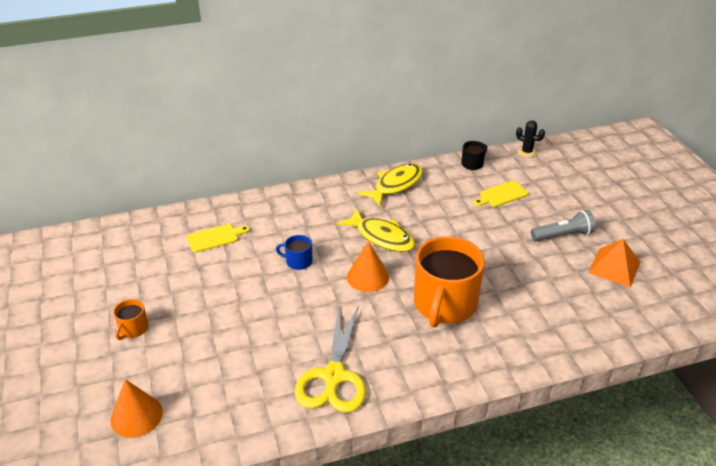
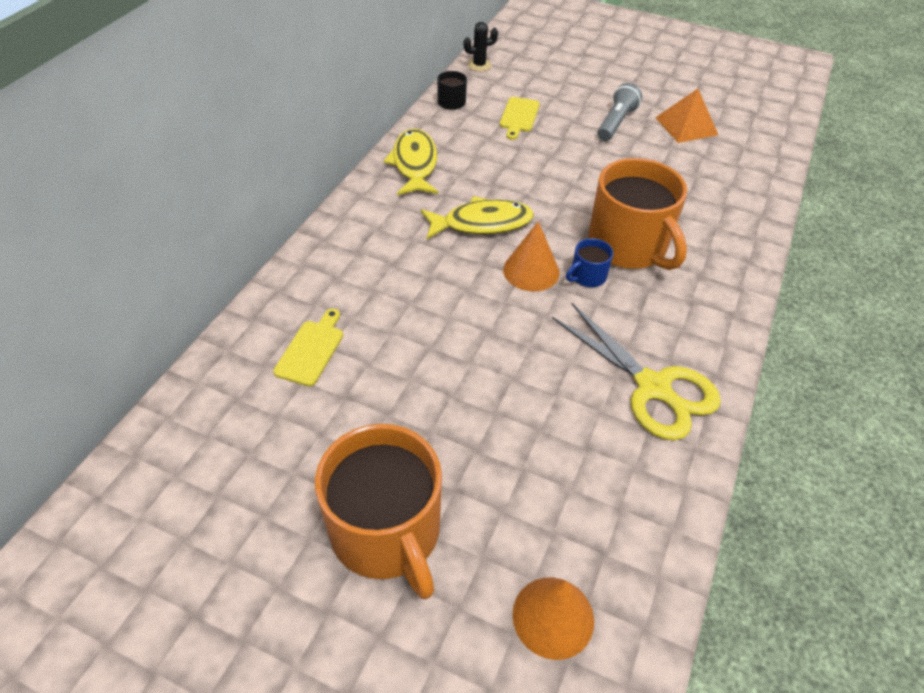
camera: 50 degrees left, 10 degrees up
(133, 329) = (386, 531): orange mug -> orange mug, size x2.30
(298, 261) = (444, 306): blue mug -> blue mug (587, 276)

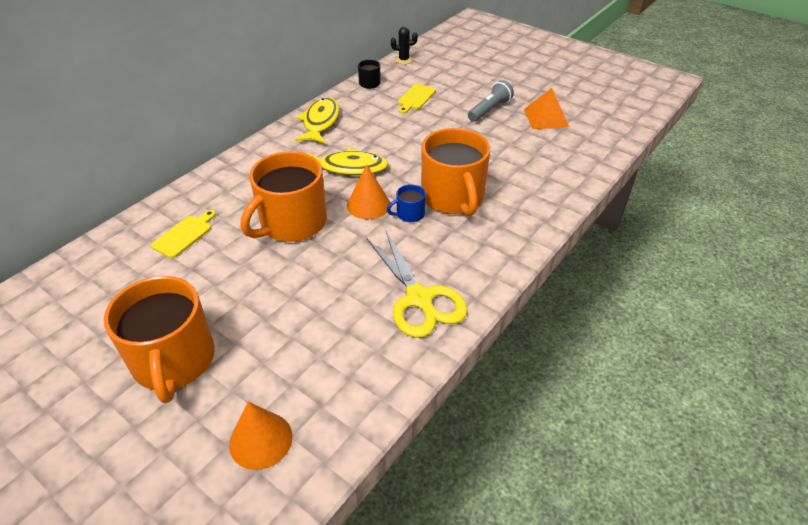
camera: 15 degrees right, 5 degrees down
(446, 310) = (292, 223): none -> orange mug

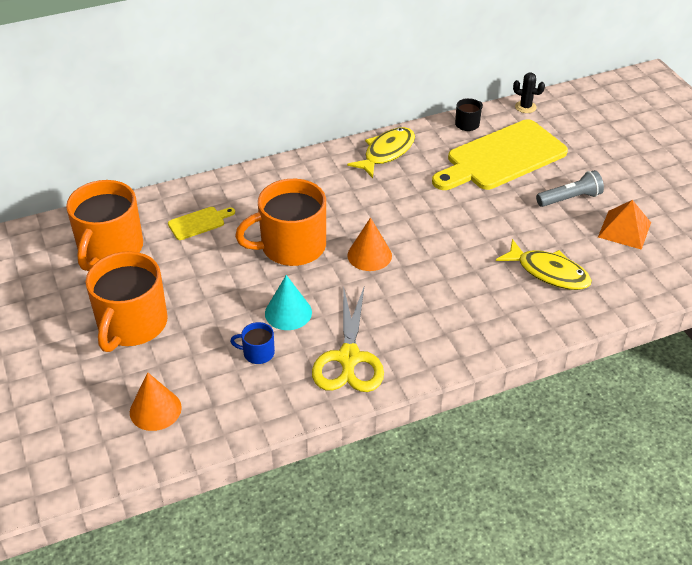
camera: 30 degrees right, 0 degrees up
(332, 281) = (288, 312): none -> turquoise cone
(349, 168) = (378, 211): yellow fish -> yellow fish (548, 272)
(409, 214) = (399, 279): blue mug -> blue mug (258, 353)
(415, 98) = (502, 157): yellow cutting board -> yellow cutting board, size x2.31
(453, 197) = (453, 278): orange mug -> orange mug (110, 249)

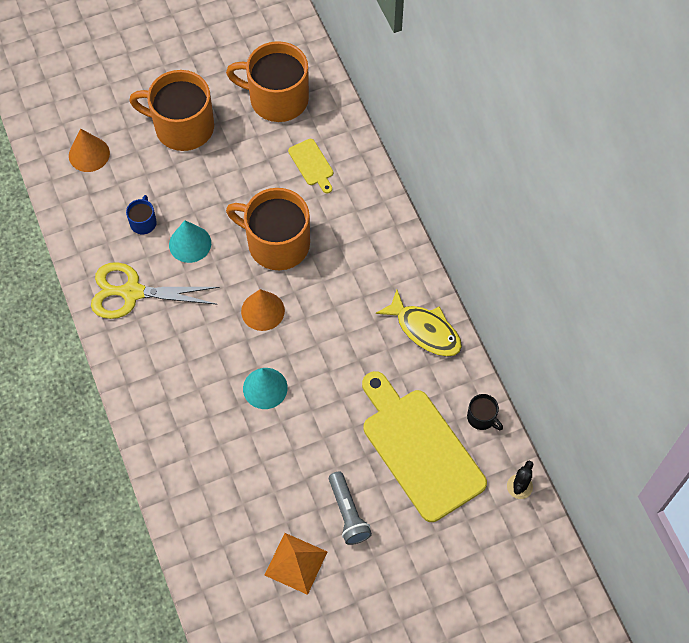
camera: 90 degrees right, 20 degrees up
(291, 246) = (277, 243): orange mug -> orange mug turned 45 degrees counterclockwise
(454, 252) = (265, 388): none -> turquoise cone
(548, 272) = (232, 475): yellow fish -> none

